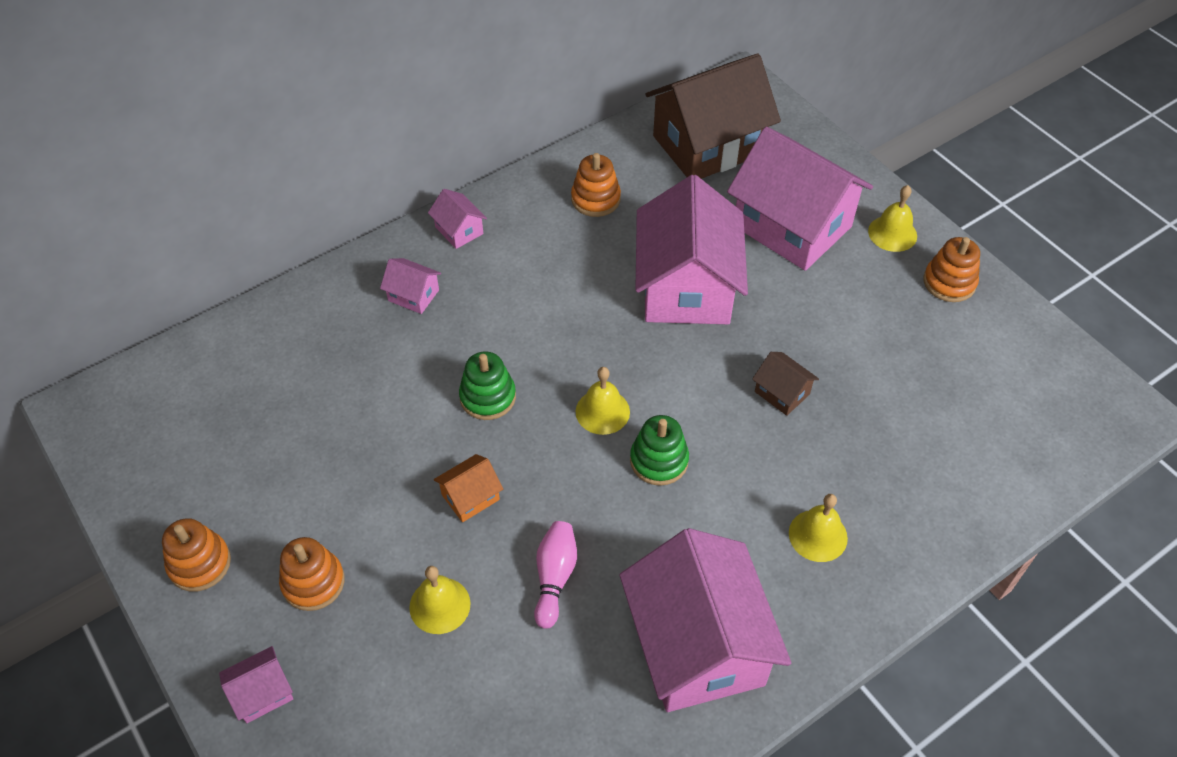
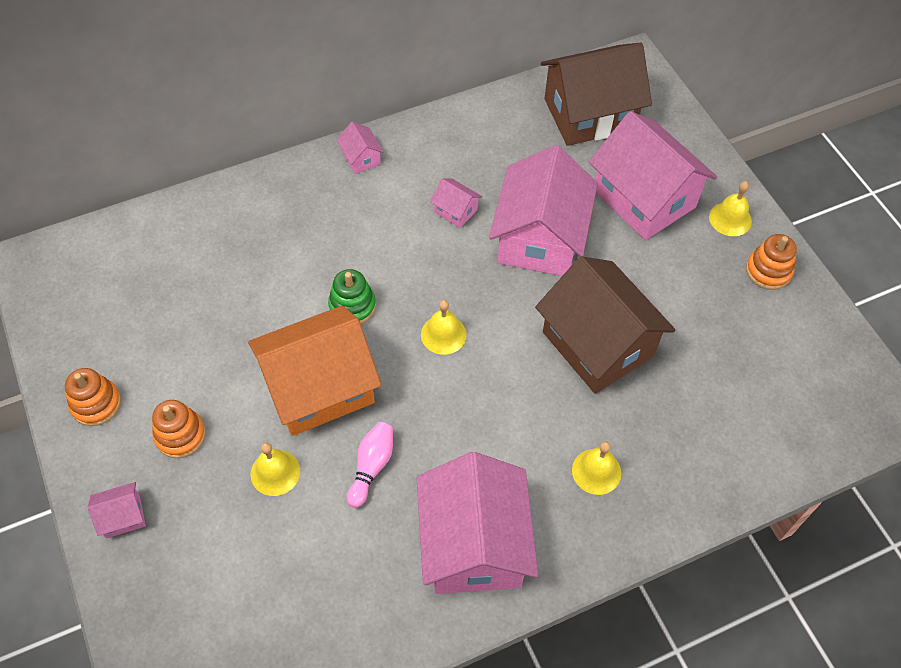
camera: 10 degrees right, 5 degrees up
(413, 295) = (311, 208): pink house -> pink house (455, 211)
(470, 497) = (319, 388): orange house -> orange house, size x2.40
(595, 199) = (481, 148): orange stacking toy -> none
(659, 460) = (480, 384): green stacking toy -> none
(782, 393) = (597, 344): brown house -> brown house, size x2.40

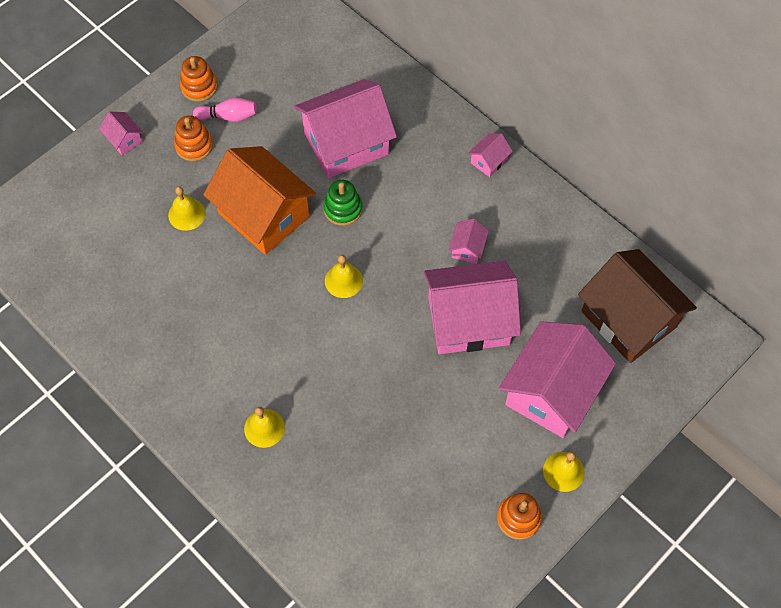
camera: 70 degrees right, 5 degrees up
(371, 467) = (212, 272): pink bowling pin -> pink bowling pin (228, 116)
(474, 544) = (175, 361): pink house -> pink house (346, 144)
(597, 344) = (381, 396): brown house -> none

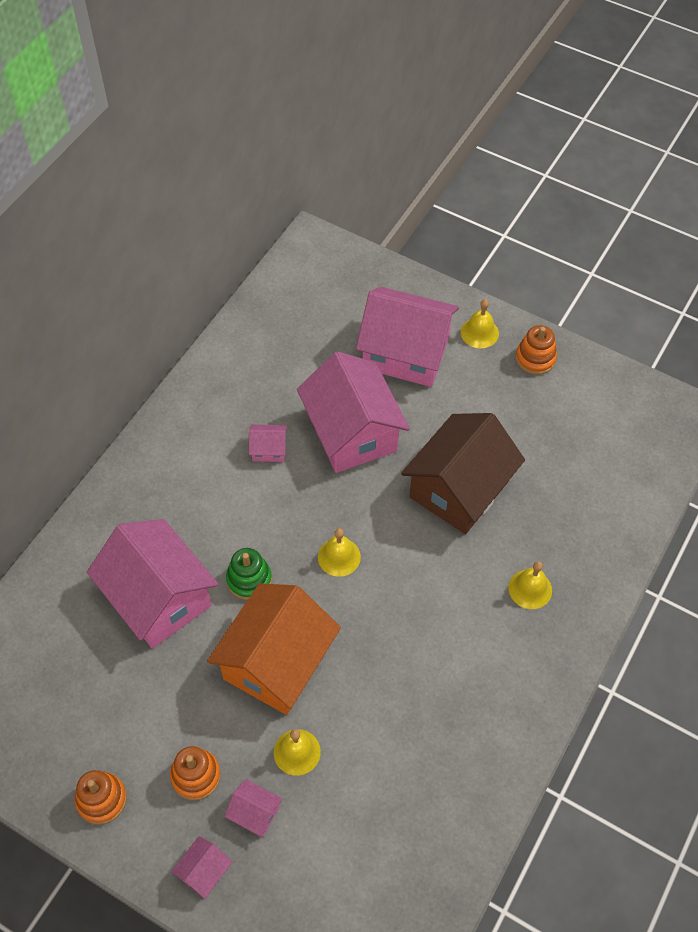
camera: 105 degrees left, 5 degrees down
(228, 116) = (143, 746): pink bowling pin -> none
(489, 161) = (155, 450): pink house -> pink house (255, 813)
(628, 319) = (311, 306): brown house -> brown house (459, 489)

